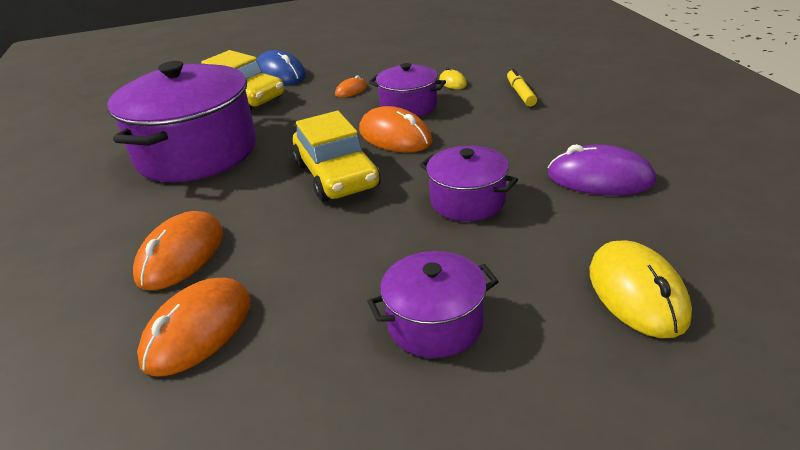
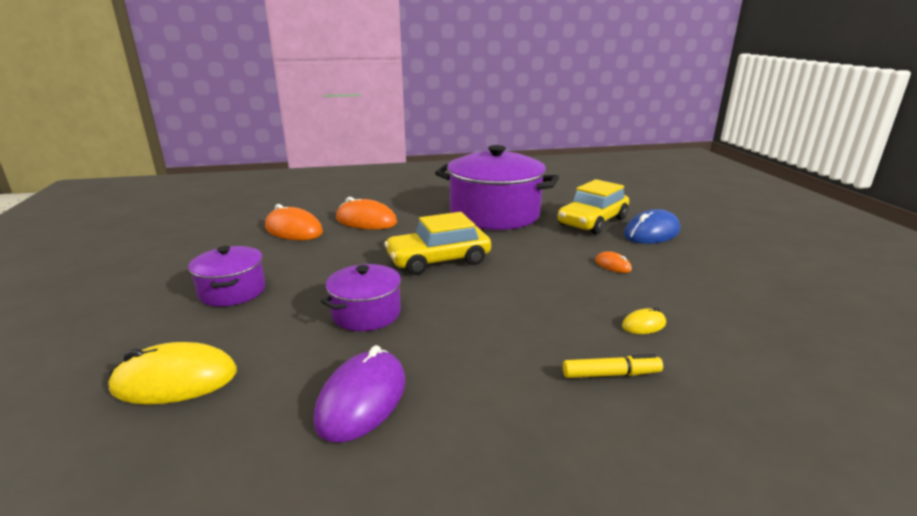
camera: 90 degrees right, 10 degrees down
(395, 136) = (501, 285): orange mouse -> none
(408, 106) = (571, 294): purple pot -> none

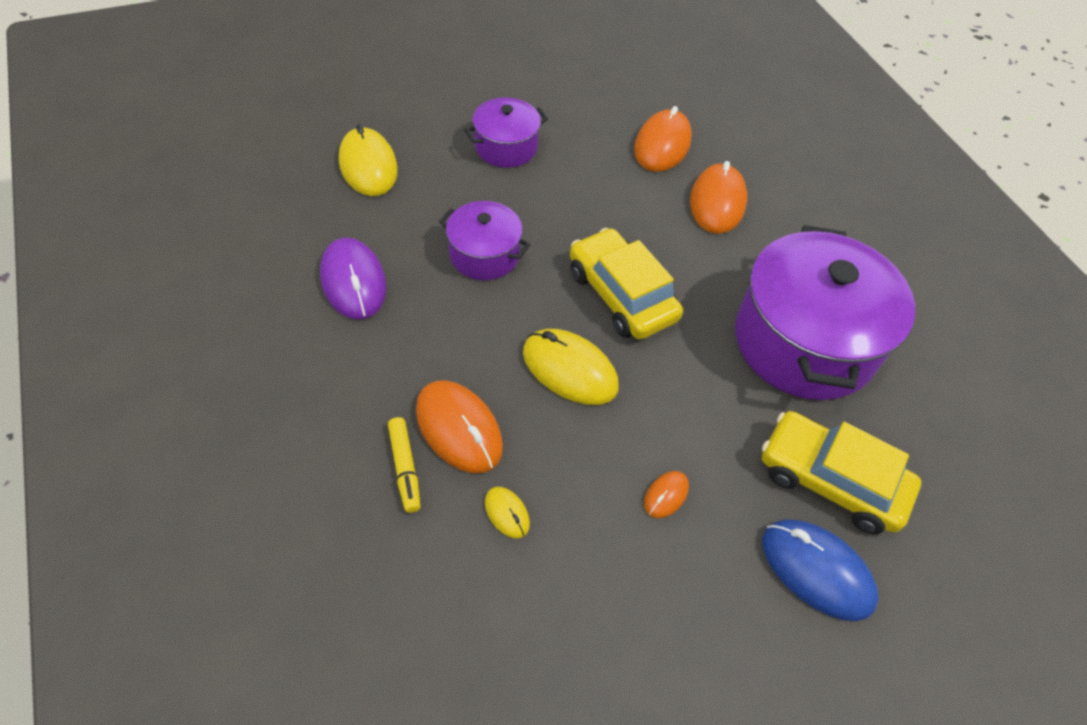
camera: 75 degrees right, 30 degrees up
(362, 399) = (353, 281): purple mouse -> purple mouse turned 60 degrees clockwise
(506, 286) = (569, 369): none -> yellow mouse
(564, 341) = (459, 428): none -> orange mouse

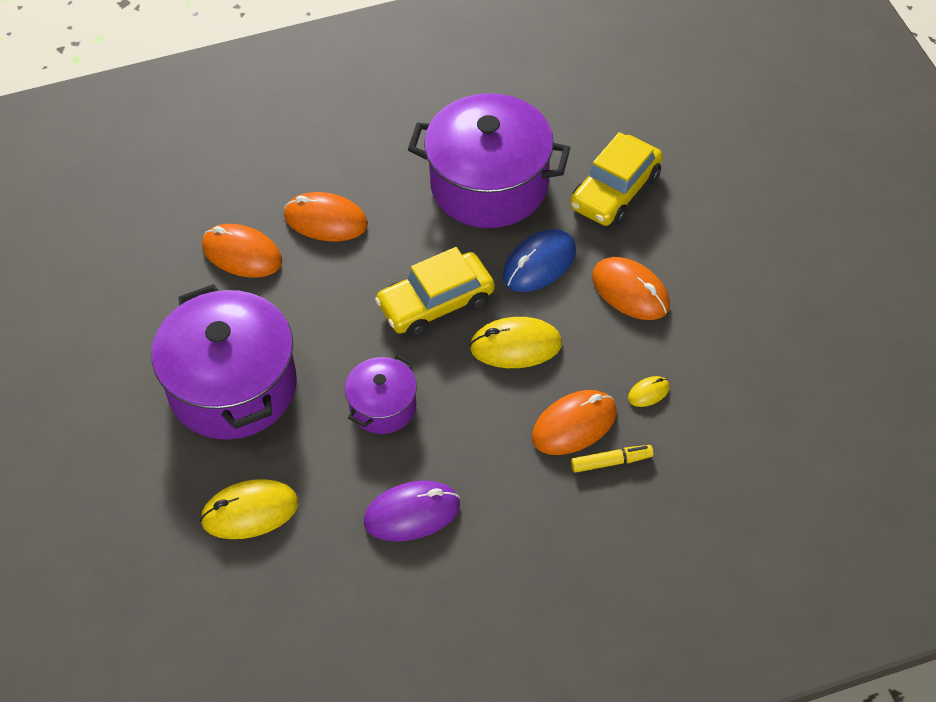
camera: 80 degrees left, 0 degrees up
(506, 147) = (233, 387): purple pot -> purple pot, size x1.95
(569, 369) = (516, 346): yellow mouse -> yellow mouse turned 45 degrees clockwise
(666, 495) = (630, 291): orange mouse -> orange mouse, size x2.03
(816, 570) = (685, 212): blue mouse -> blue mouse (539, 263)

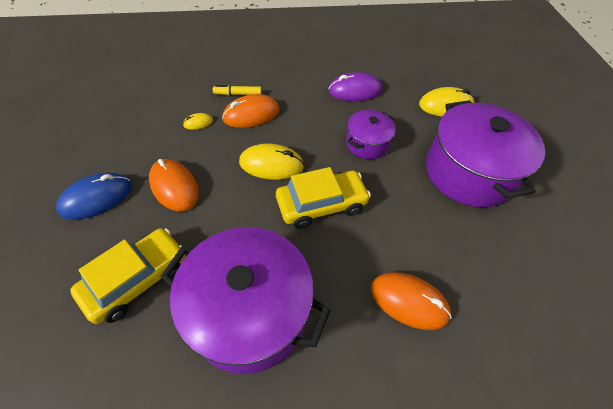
camera: 175 degrees left, 0 degrees up
(242, 254) = (482, 279): orange mouse -> none
(539, 263) = (232, 222): blue mouse -> blue mouse (96, 198)

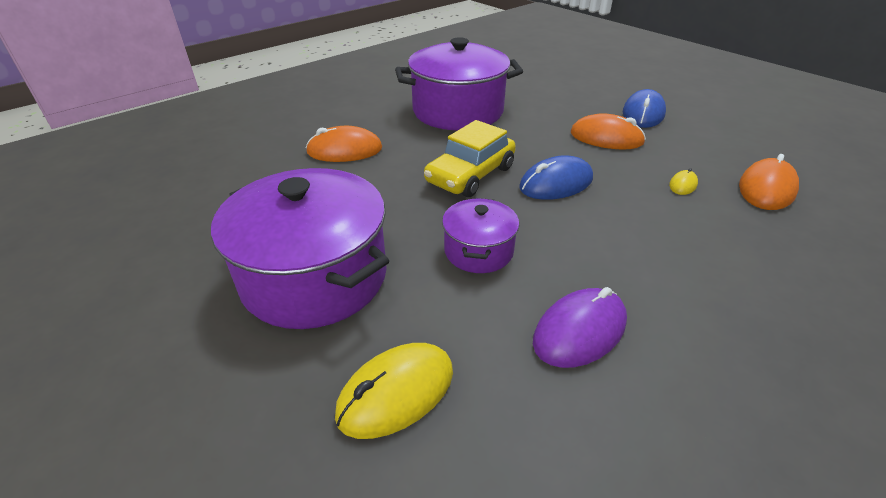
camera: 150 degrees right, 15 degrees down
(137, 279) = (545, 99): yellow car -> none
(238, 94) = (709, 234): yellow marker -> none
(251, 114) = (652, 218): orange mouse -> orange mouse (766, 189)
(271, 164) = (556, 183): yellow mouse -> blue mouse

